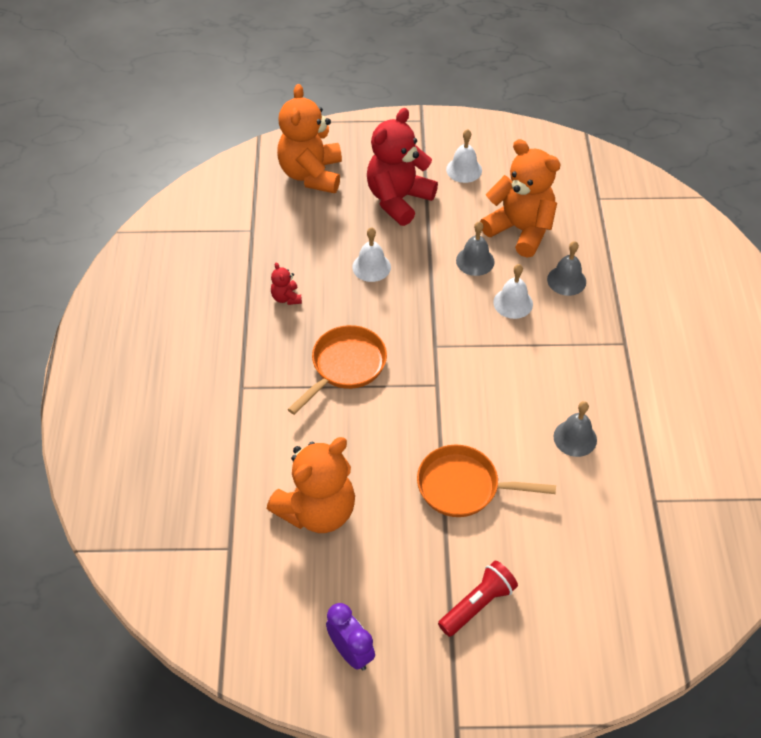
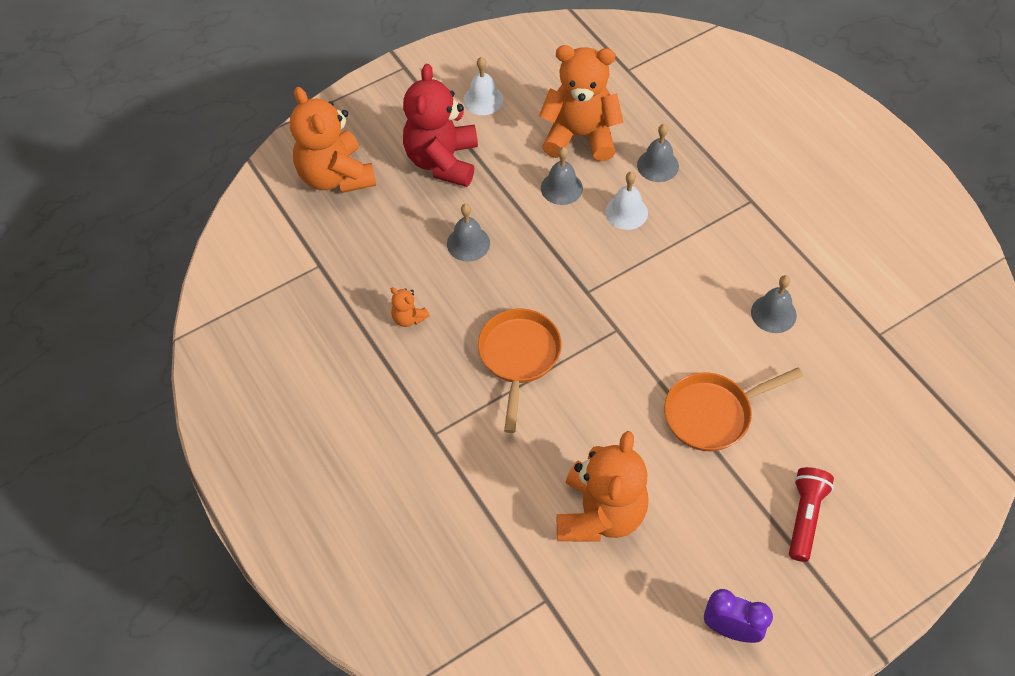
camera: 30 degrees left, 5 degrees up
(286, 298) = (408, 318): red teddy bear -> orange teddy bear
(371, 267) = (468, 243): white bell -> grey bell

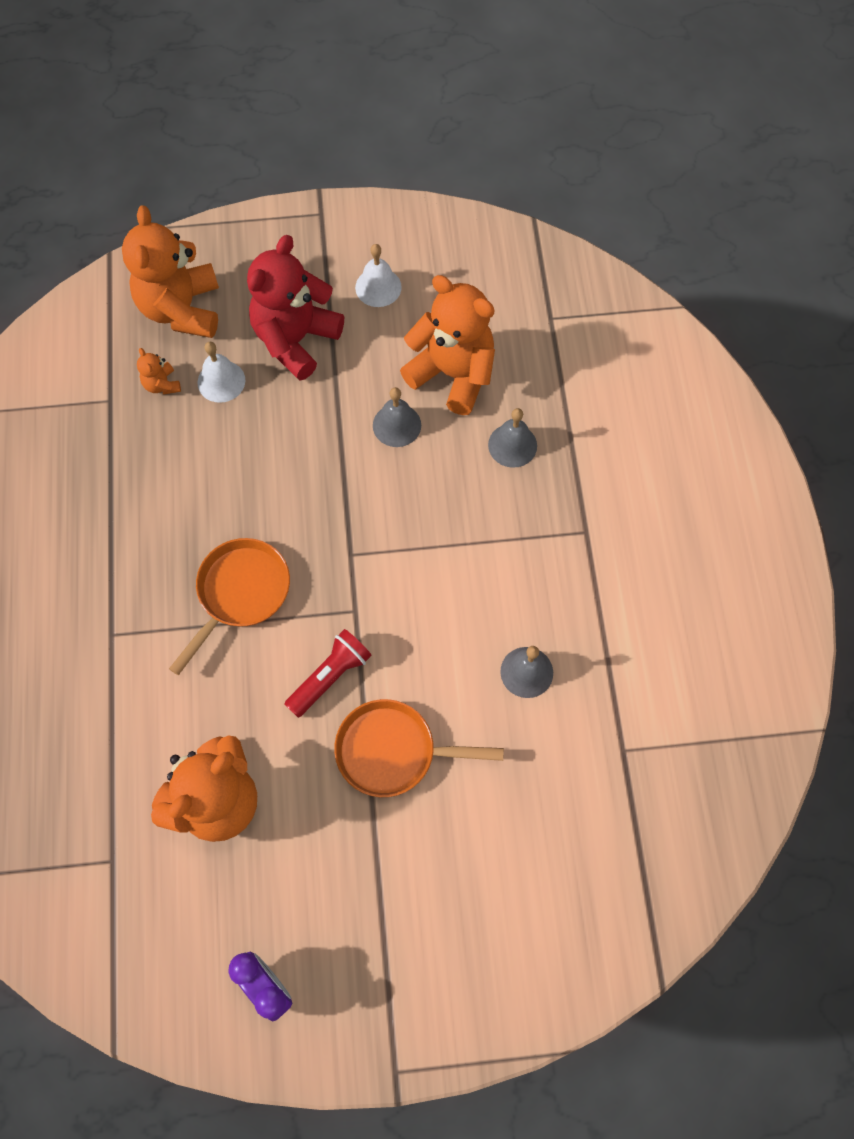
camera: 25 degrees right, 10 degrees up
(408, 318) = (160, 499): orange teddy bear -> orange teddy bear (162, 384)
(468, 243) = (266, 444): grey bell -> none
(626, 212) = (446, 484): white bell -> white bell (221, 381)
(805, 516) = (415, 909): red flashlight -> red flashlight (330, 676)

